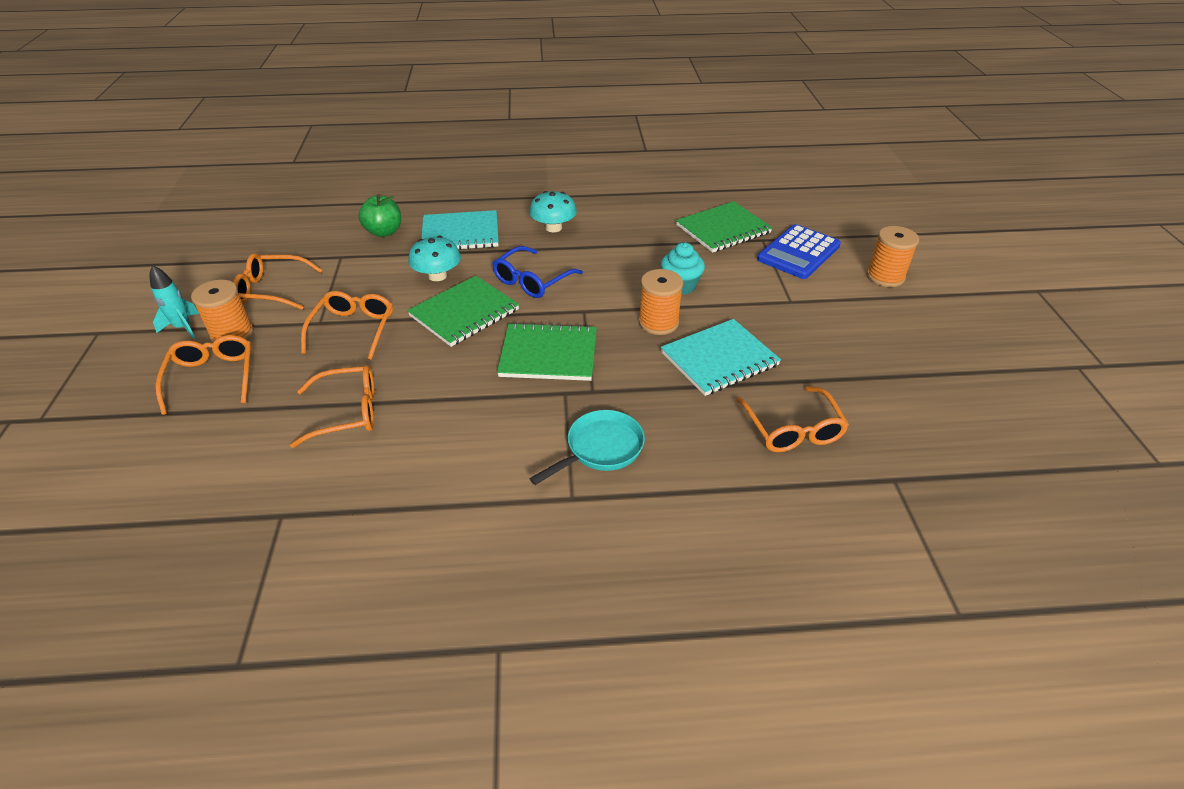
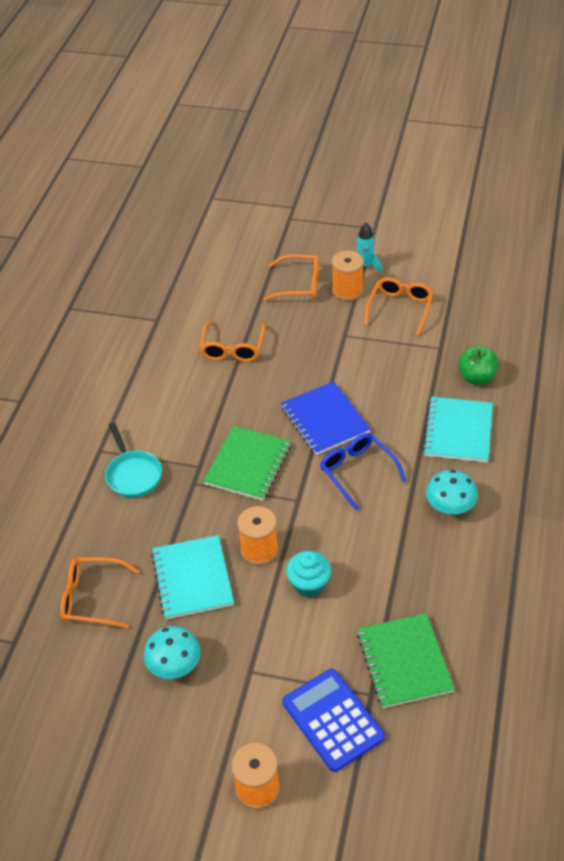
camera: 110 degrees right, 5 degrees up
(353, 329) = (328, 353): orange glasses -> none
(437, 276) = (388, 408): turquoise mushroom -> turquoise mushroom (174, 664)
(464, 313) = (325, 420): green notebook -> blue notebook

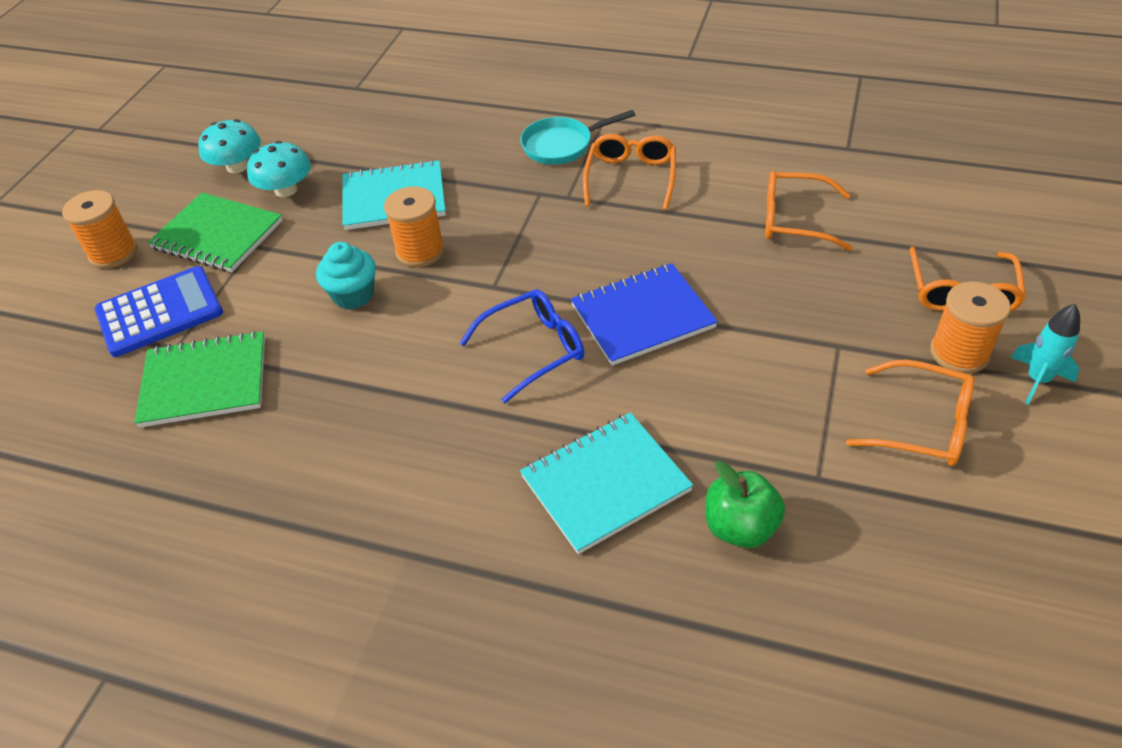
camera: 95 degrees right, 0 degrees up
(92, 598) = (392, 129): orange glasses -> orange glasses (631, 177)
(248, 465) = (564, 239): green notebook -> green notebook (217, 235)
(450, 506) = (447, 456): turquoise mushroom -> turquoise mushroom (237, 166)
(458, 431) = (605, 483): turquoise notebook -> turquoise notebook turned 45 degrees counterclockwise

